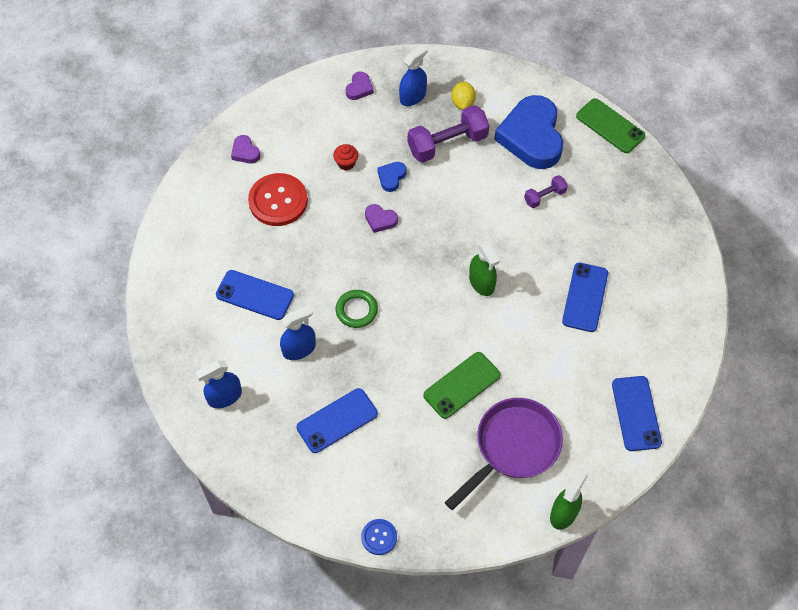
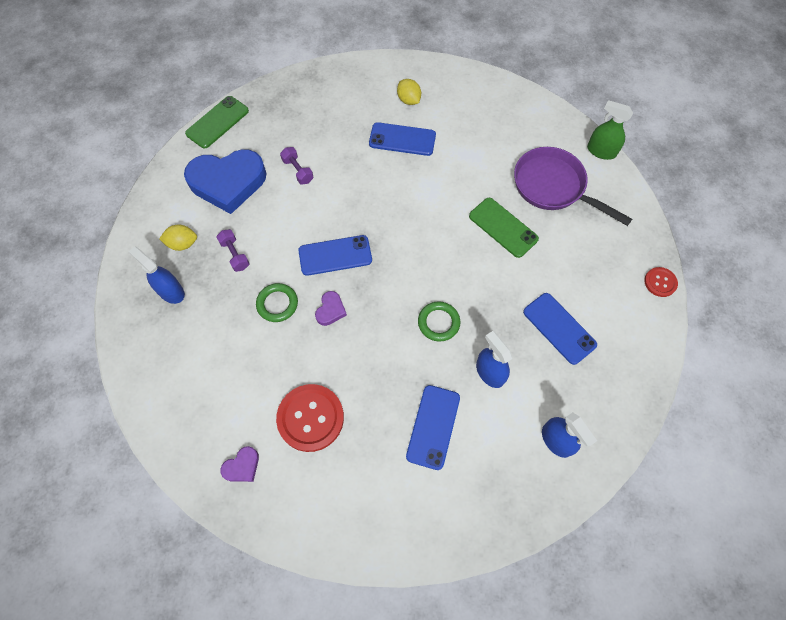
camera: 95 degrees left, 5 degrees up
(346, 163) = (259, 351): red cupcake -> none
(359, 88) = (155, 347): purple heart -> none
(379, 537) = (660, 282): blue button -> red button
(391, 177) = (277, 304): blue heart -> green ring
(447, 144) = (235, 254): purple dumbbell -> purple dumbbell, size x0.53
(481, 283) = (396, 217): green spray bottle -> none
(636, 413) = (505, 105): blue phone -> blue phone (335, 255)
(643, 309) = (408, 100): none -> yellow lemon

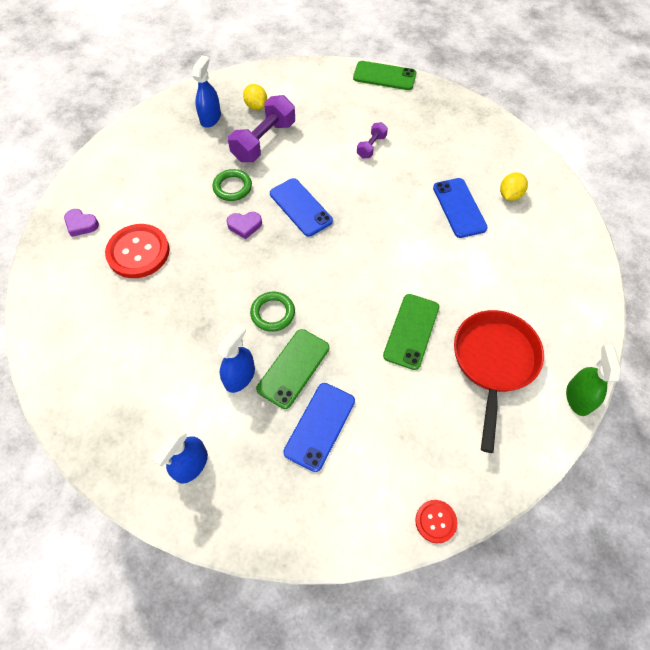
camera: 65 degrees right, 5 degrees down
(228, 183) = (329, 108): blue heart -> none
(235, 254) = (264, 141): purple dumbbell -> purple dumbbell, size x1.90
(433, 426) = (165, 348): blue phone -> none
(499, 327) = (293, 368): none -> green phone
(553, 187) = (493, 362): purple pan -> red pan

